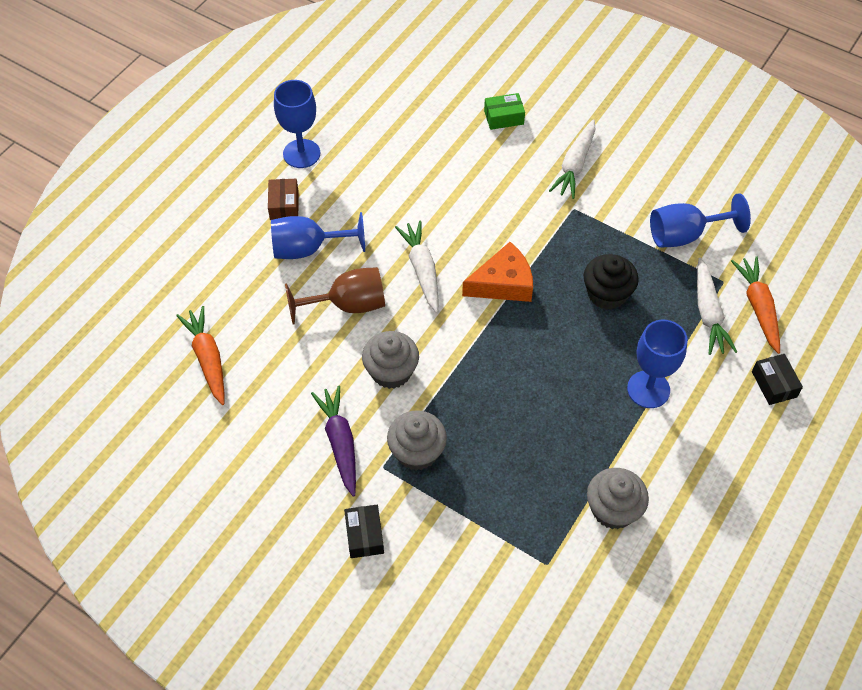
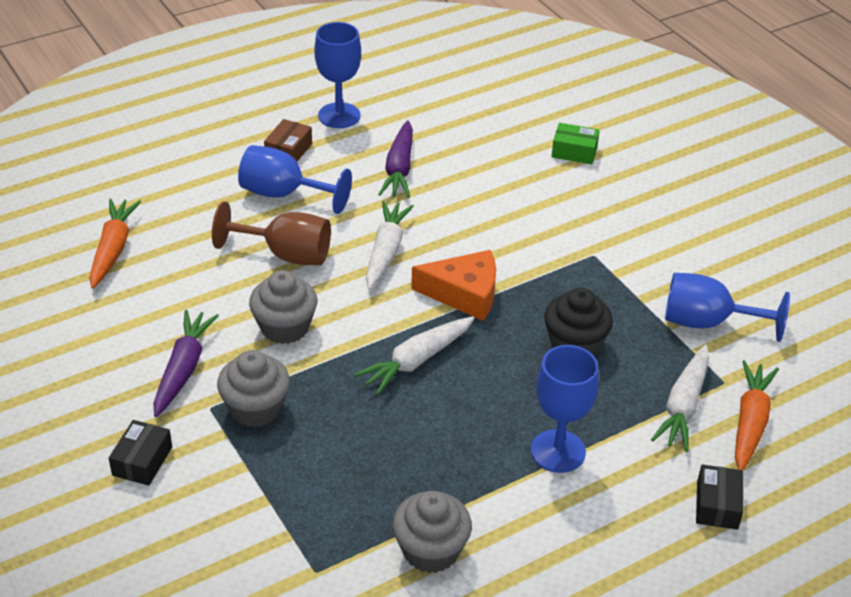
camera: 25 degrees right, 15 degrees down
(382, 187) = (399, 168): none -> purple carrot
(574, 165) = (623, 217): white carrot -> white carrot (416, 361)

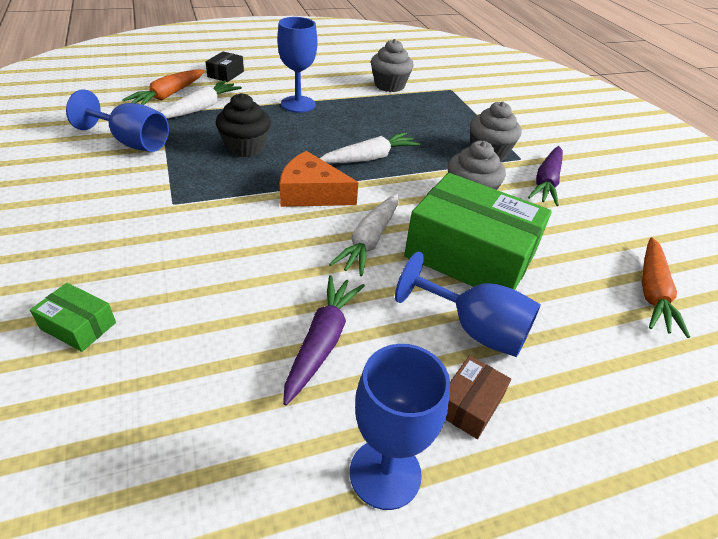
camera: 170 degrees left, 0 degrees up
(142, 461) = (558, 141): black box -> none
(286, 254) = (470, 255): brown goblet -> green box

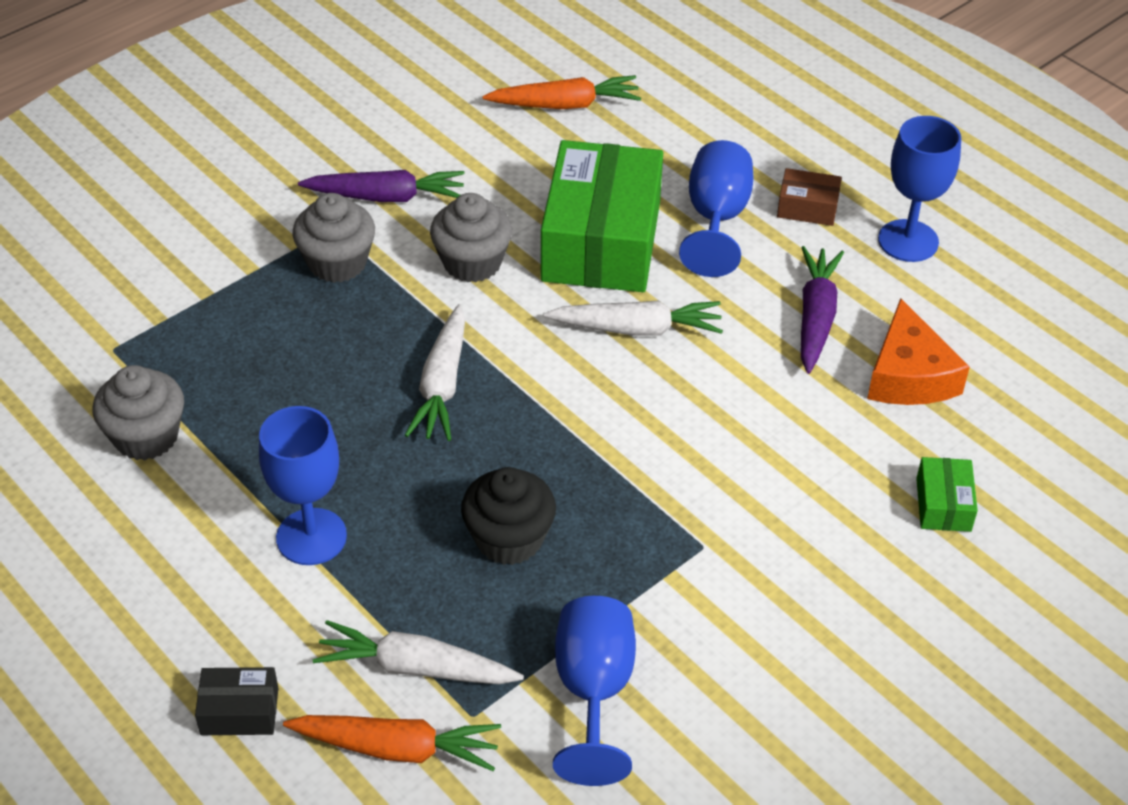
camera: 110 degrees left, 5 degrees up
(311, 193) = (578, 415): orange cheese -> orange cheese (909, 375)
(322, 342) = (816, 317): purple carrot -> purple carrot turned 105 degrees clockwise
(369, 158) = (442, 385): white carrot -> white carrot turned 120 degrees counterclockwise

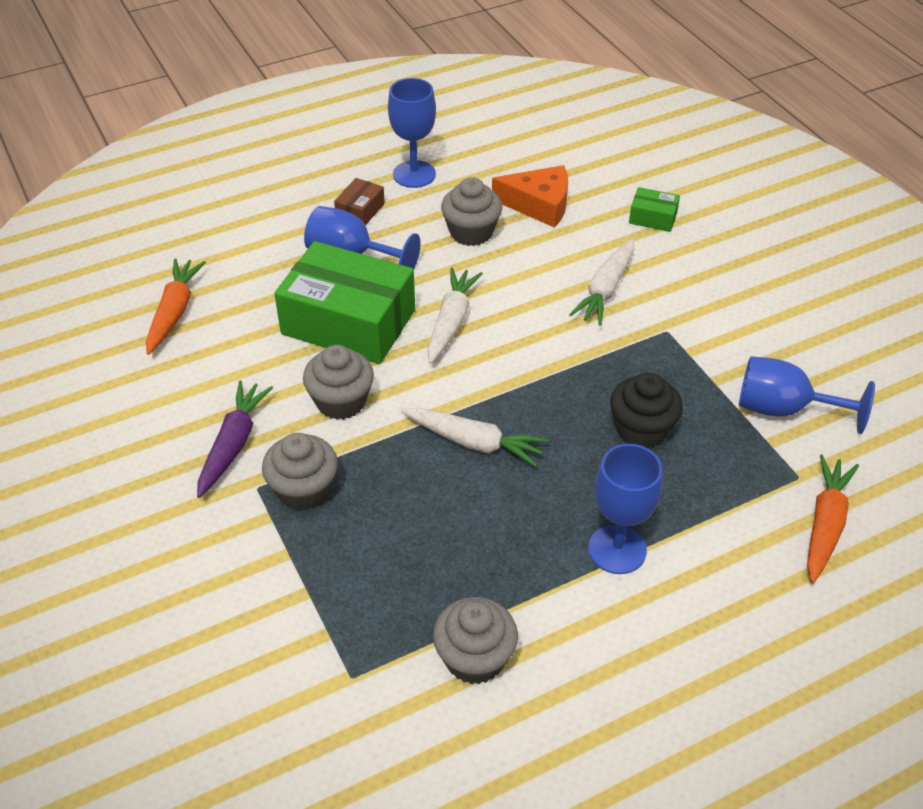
camera: 75 degrees left, 0 degrees up
(239, 711) = (785, 618): black box -> none
(416, 667) = (754, 502): white carrot -> white carrot (605, 289)
(816, 317) = (471, 232): purple carrot -> grey cupcake

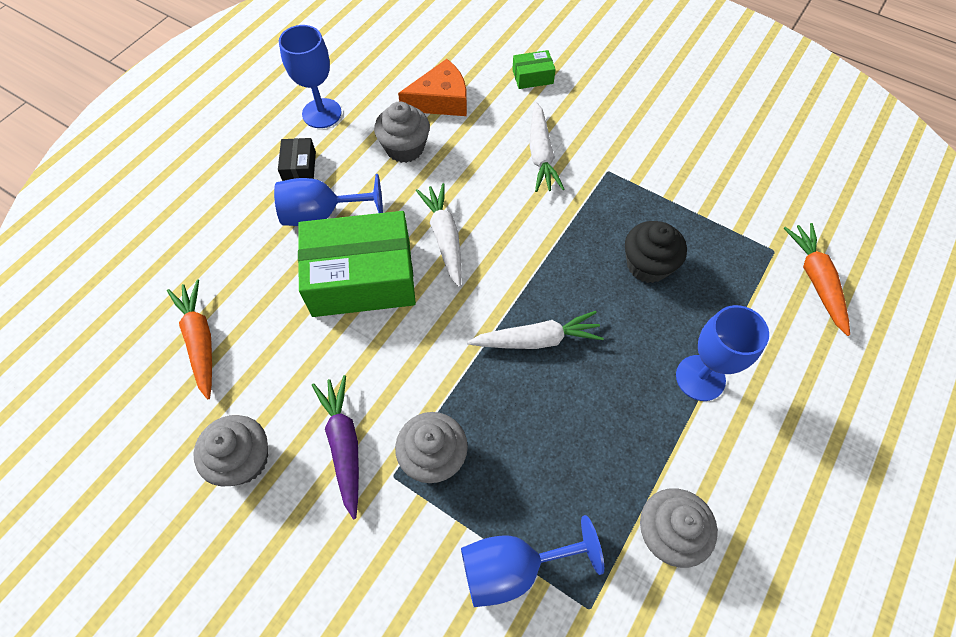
camera: 30 degrees left, 15 degrees up
(341, 401) = (407, 356): grey cupcake -> grey cupcake (243, 459)
(360, 211) = (299, 167): brown box -> black box
(784, 409) = (728, 199): blue goblet -> blue goblet (513, 567)

